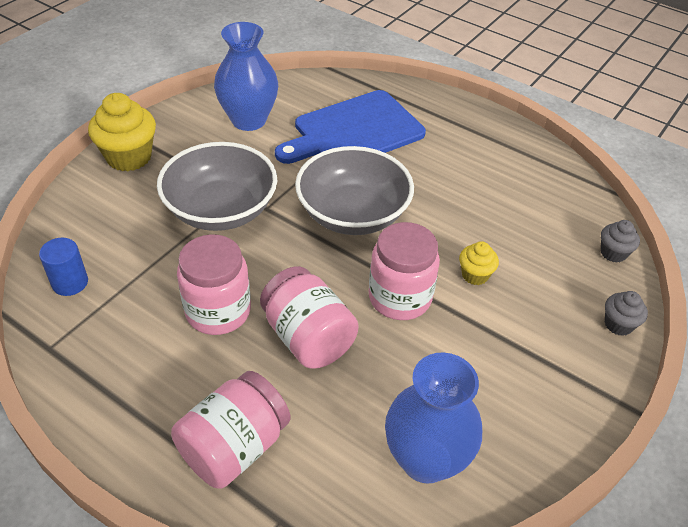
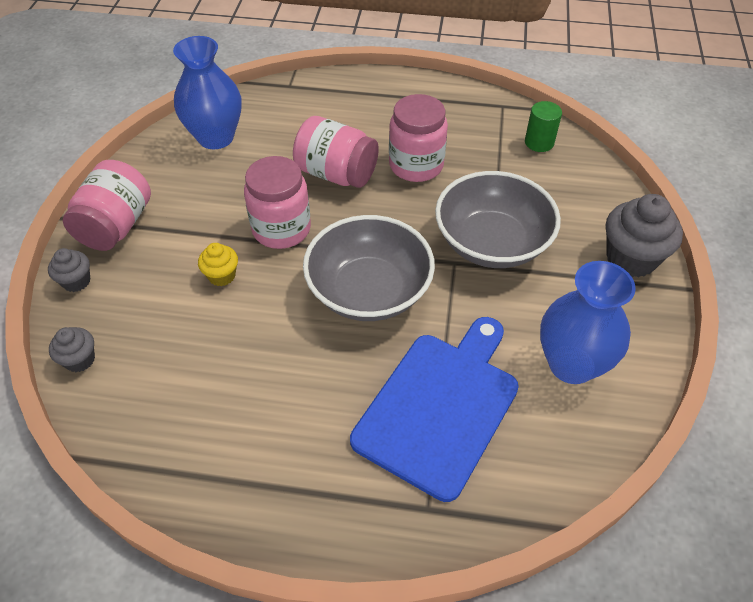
camera: 155 degrees right, 5 degrees up
(70, 282) = (539, 142): blue cylinder -> green cylinder
(129, 157) = (631, 258): yellow cupcake -> grey cupcake
(234, 447) = (339, 103): pink jar -> pink jar (116, 226)

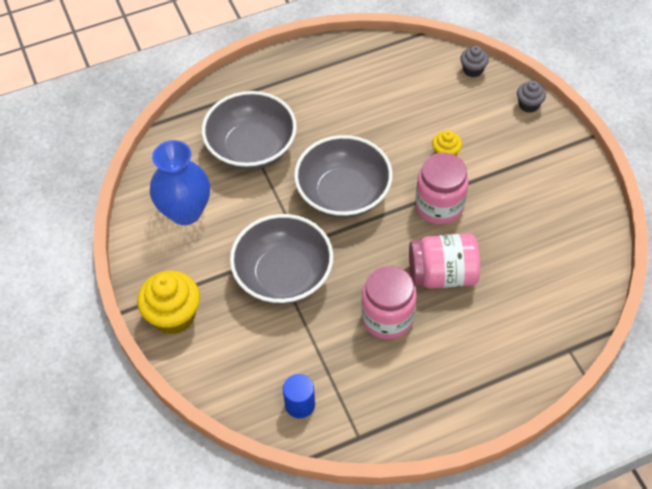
camera: 150 degrees right, 5 degrees up
(116, 226) = (550, 149): pink jar -> none
(216, 137) = (567, 257): blue vase -> none
(440, 407) = (251, 147): blue cutting board -> grey bowl
(539, 142) = (300, 404): green cylinder -> blue cylinder
(631, 258) = (174, 316): grey cupcake -> yellow cupcake

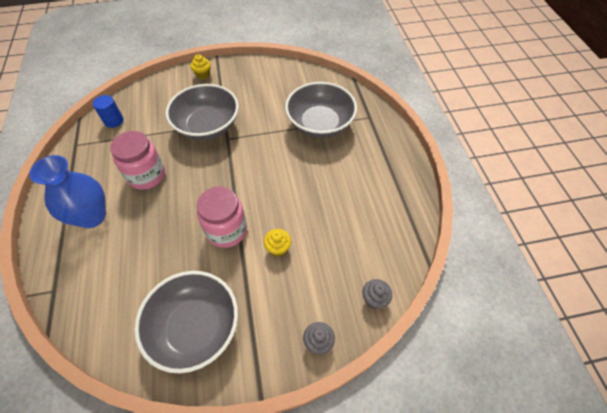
camera: 100 degrees right, 0 degrees up
(174, 316) = (203, 75): yellow cupcake -> yellow cupcake, size x0.53
(185, 211) = (276, 86): blue vase -> blue vase (92, 216)
(343, 193) = (261, 169): grey bowl -> grey bowl (195, 327)
(442, 274) = (164, 217): pink jar -> none

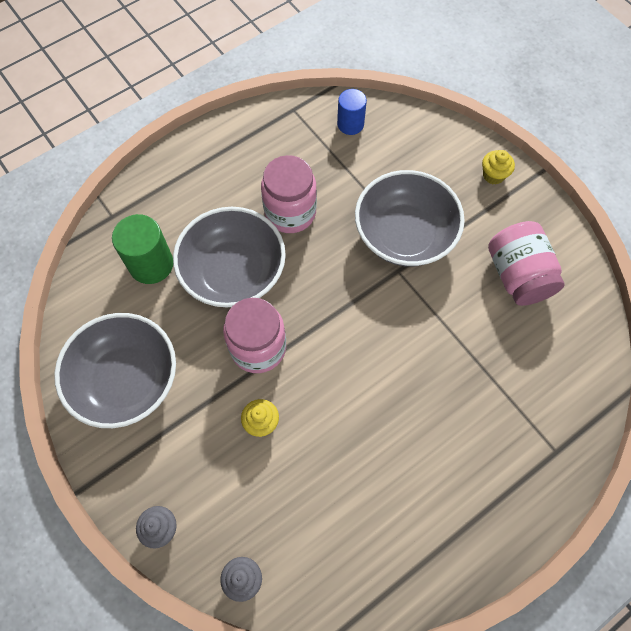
camera: 65 degrees right, 10 degrees up
(92, 216) = (209, 192): blue vase -> none
(116, 276) = (151, 264): none -> green cylinder
(267, 90) = (518, 275): none -> pink jar
(320, 124) = (497, 382): grey bowl -> grey bowl (233, 272)

